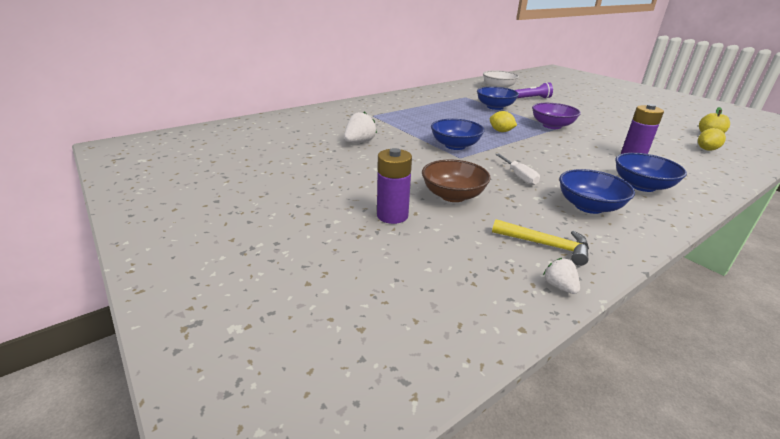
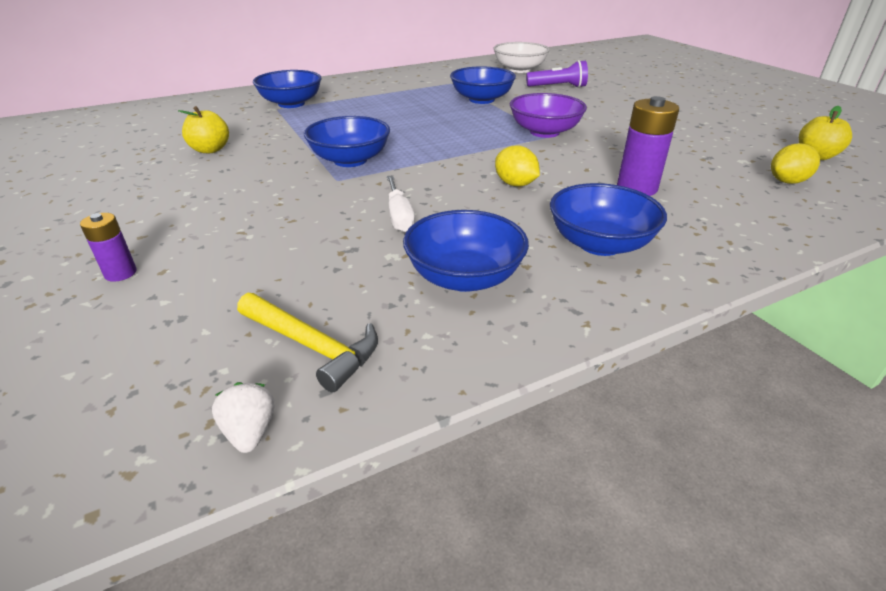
camera: 10 degrees right, 5 degrees up
(359, 142) = (210, 150): white strawberry -> yellow apple
(378, 112) = (291, 104): none -> blue bowl
(392, 215) = (120, 273): purple battery -> purple battery, size x0.57
(453, 195) = (254, 244): brown bowl -> none
(501, 131) = (450, 139): yellow lemon -> yellow lemon (515, 184)

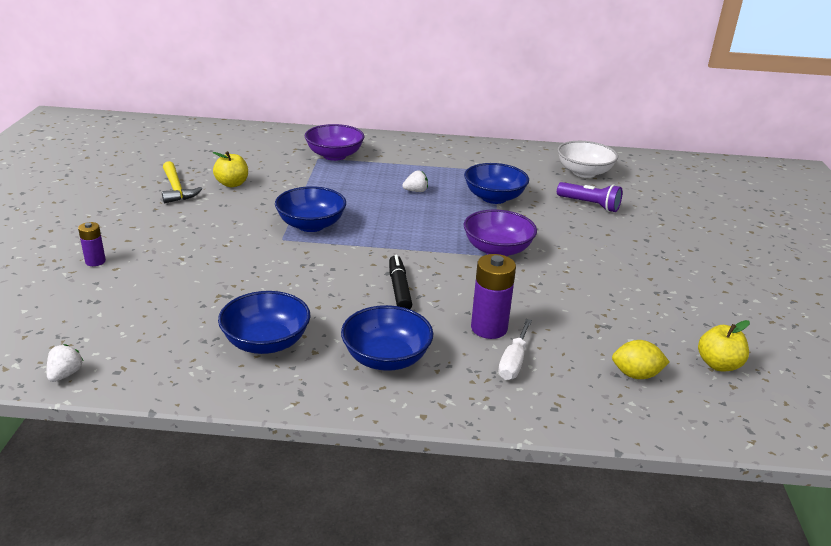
camera: 30 degrees right, 5 degrees down
(291, 104) = (334, 155): blue bowl -> purple bowl
(312, 346) = (138, 346): yellow hammer -> yellow hammer (176, 189)
(399, 216) = (285, 283): white screwdriver -> white screwdriver (513, 361)
(409, 111) = (416, 191): none -> white strawberry
(515, 184) = (399, 289): yellow lemon -> black marker

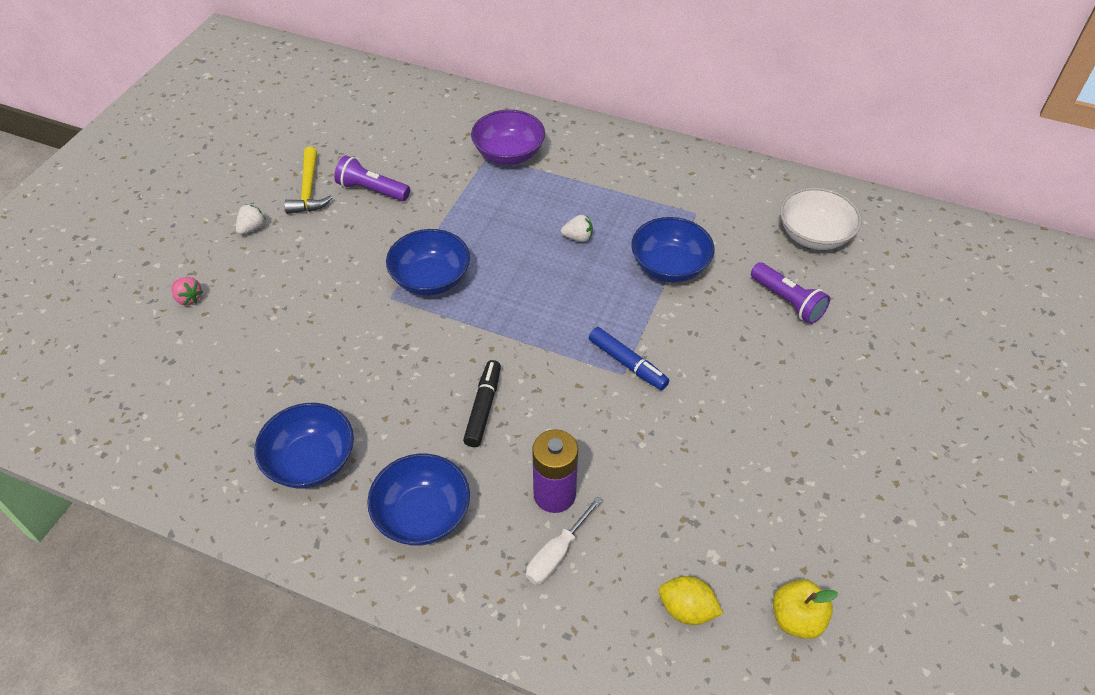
camera: 20 degrees right, 20 degrees up
(65, 374) = (111, 463): white strawberry -> white strawberry (252, 228)
(95, 261) = (189, 298): purple battery -> pink strawberry
(232, 184) = (372, 190): yellow apple -> purple flashlight
(497, 250) = (627, 363): purple bowl -> blue marker

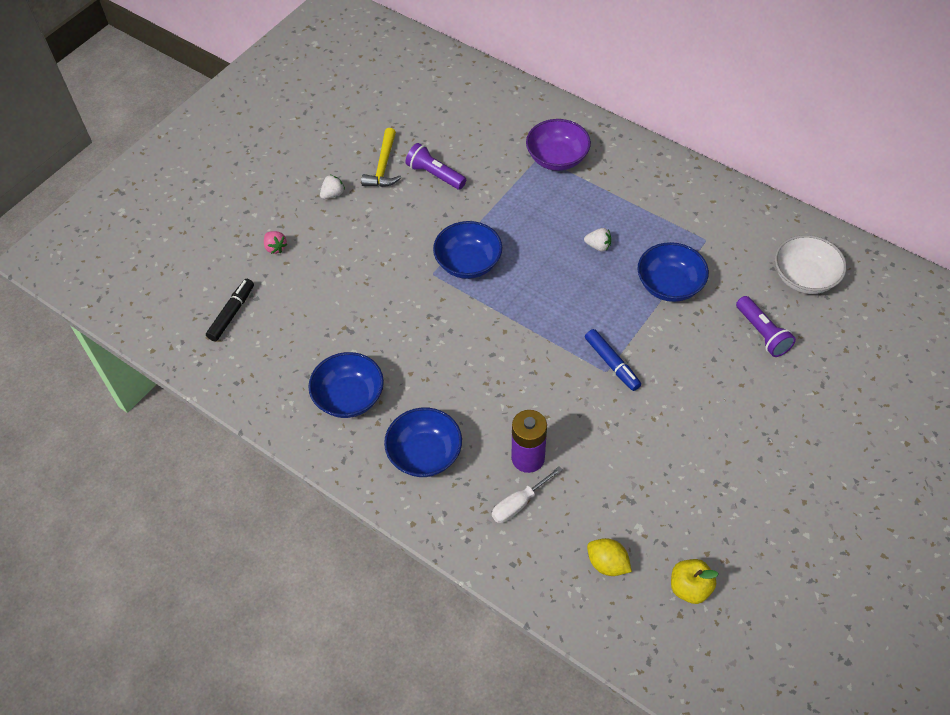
camera: 15 degrees right, 5 degrees up
(483, 408) = (488, 379): black marker -> black marker (232, 313)

